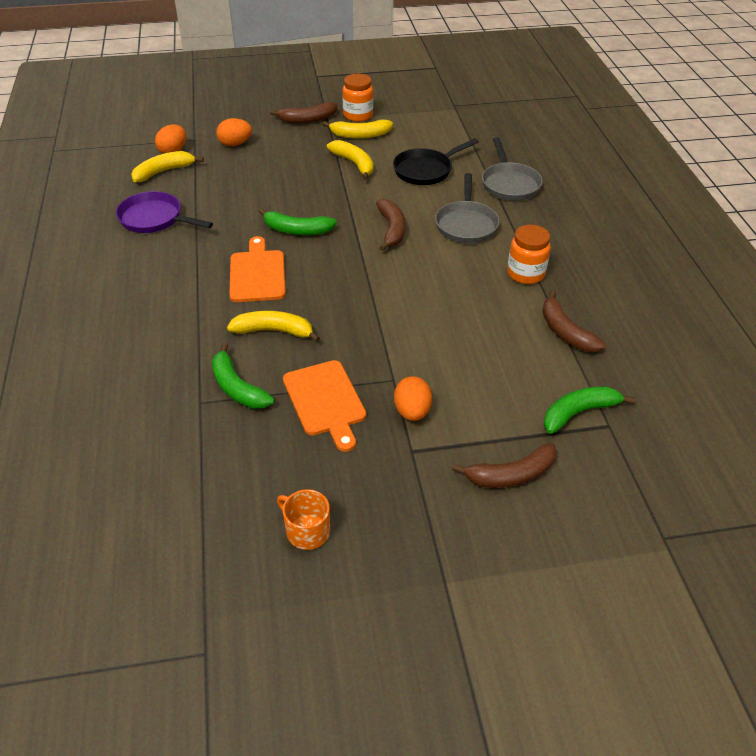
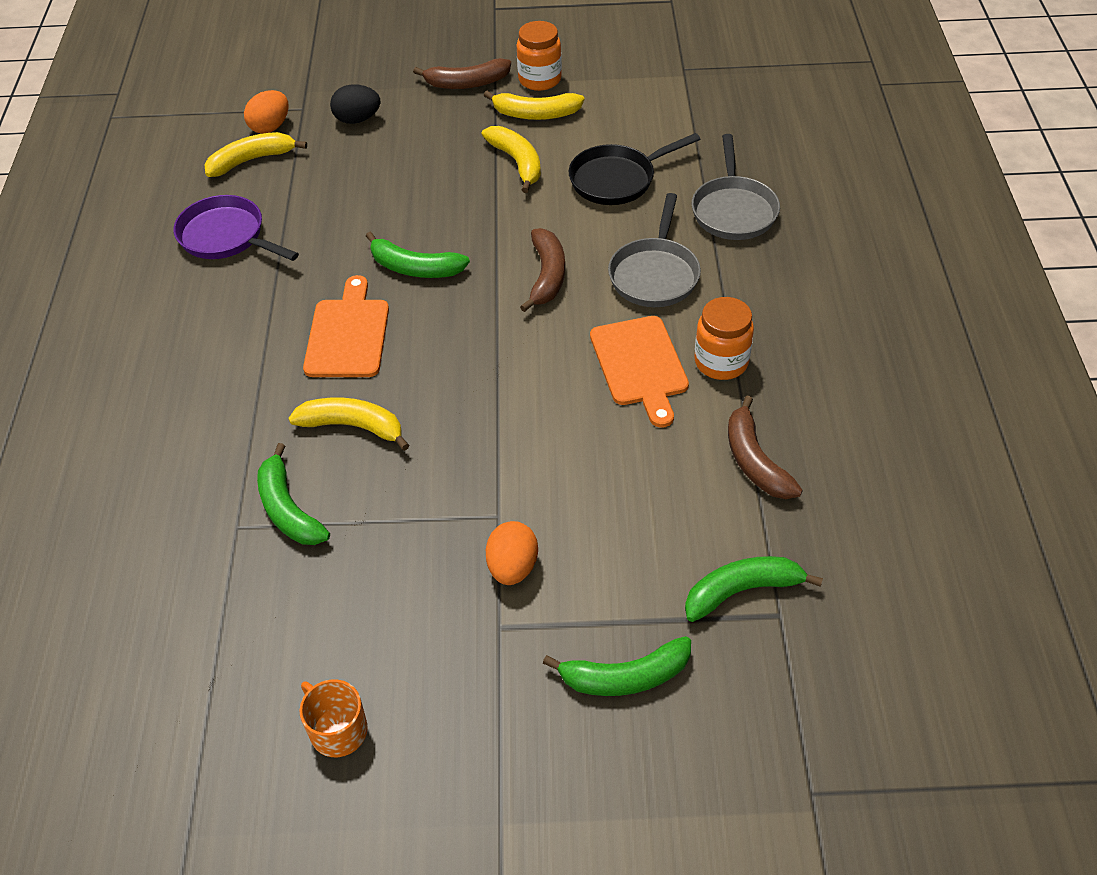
camera: 10 degrees right, 5 degrees up
(235, 144) = (357, 119): orange egg -> black egg
(325, 401) = (400, 540): orange cutting board -> orange cutting board (640, 365)
(511, 475) = (625, 677): brown banana -> green banana

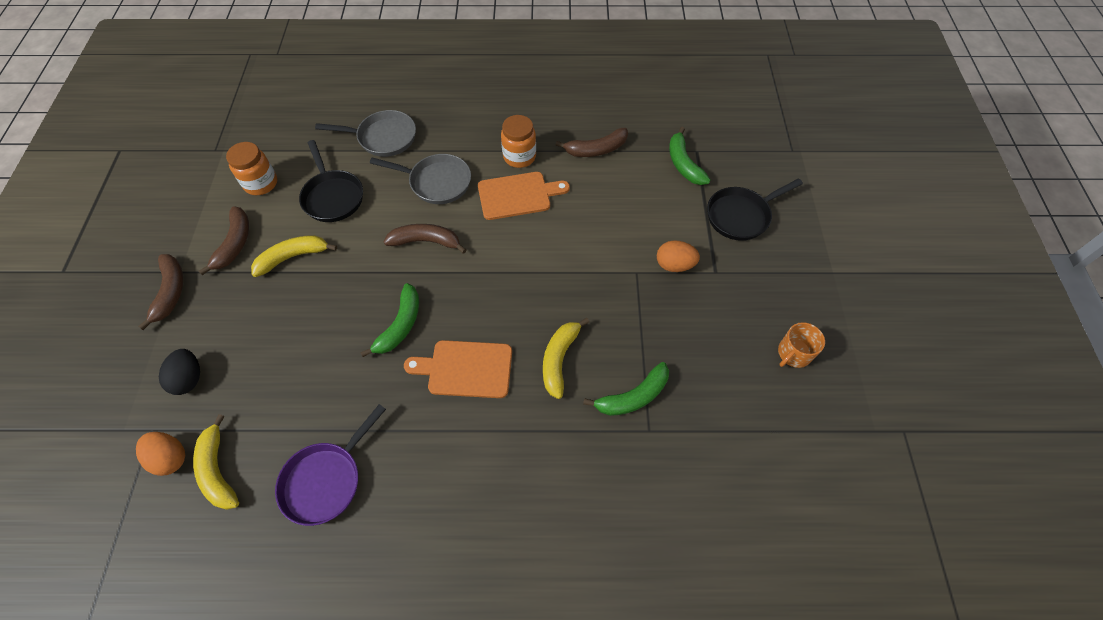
camera: 90 degrees left, 10 degrees up
(535, 114) = (235, 244): yellow banana -> brown banana
(540, 79) = (188, 240): orange jar -> orange jar (261, 183)
(625, 677) = (741, 216): green banana -> black pan

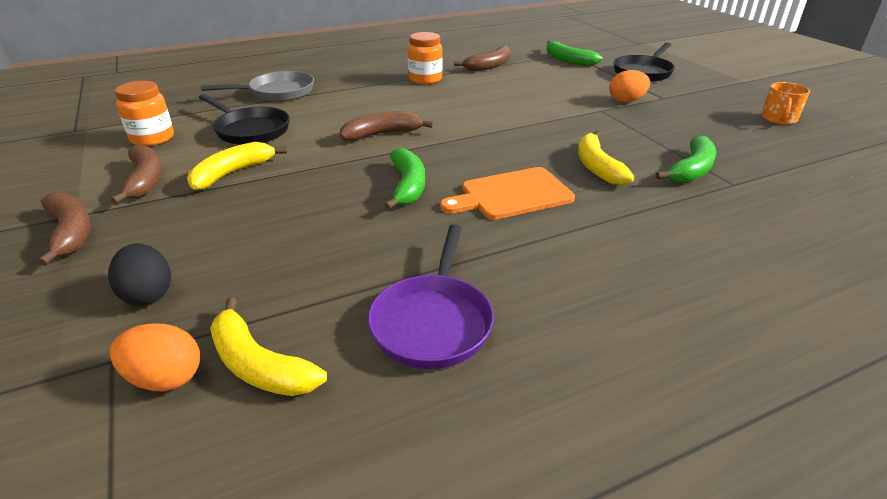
camera: 25 degrees left, 25 degrees down
(436, 182) = (358, 104): grey pan -> none
(517, 195) = (446, 96): orange cutting board -> none

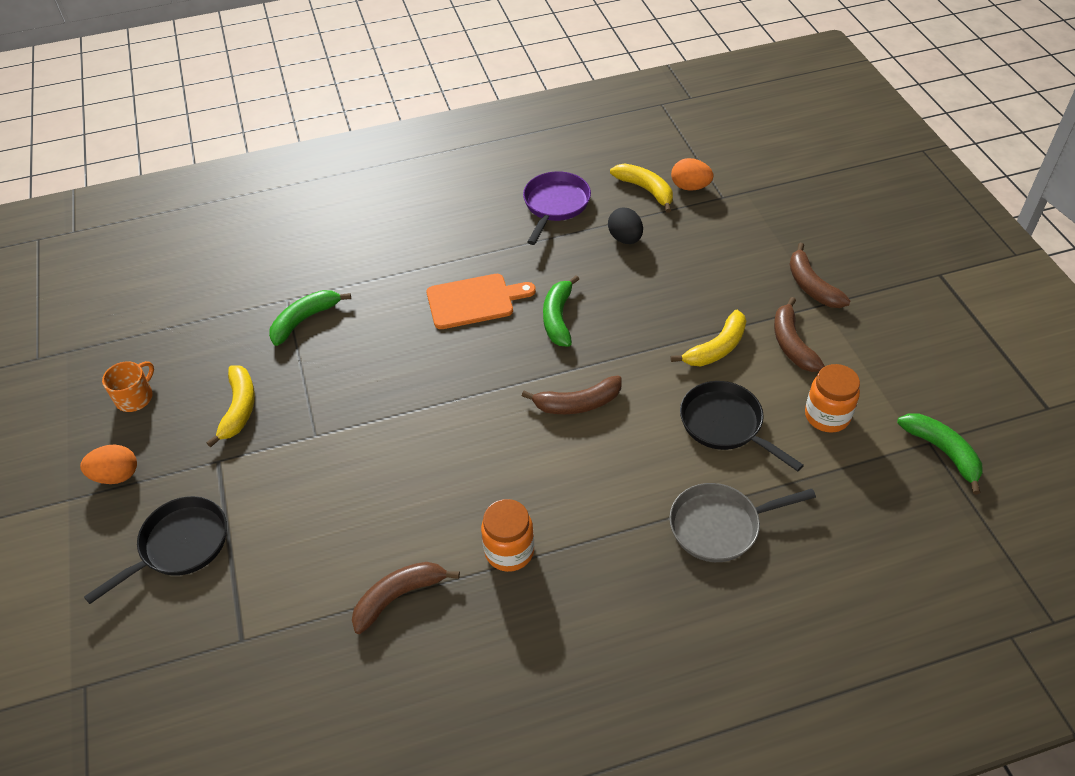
camera: 170 degrees left, 15 degrees up
(148, 294) = (725, 232): black egg -> black egg (625, 238)
(568, 60) = (262, 609): green banana -> green banana (942, 452)
(597, 167) = (384, 331): yellow banana -> yellow banana (239, 409)
(626, 101) = (269, 455): orange egg -> orange egg (116, 475)

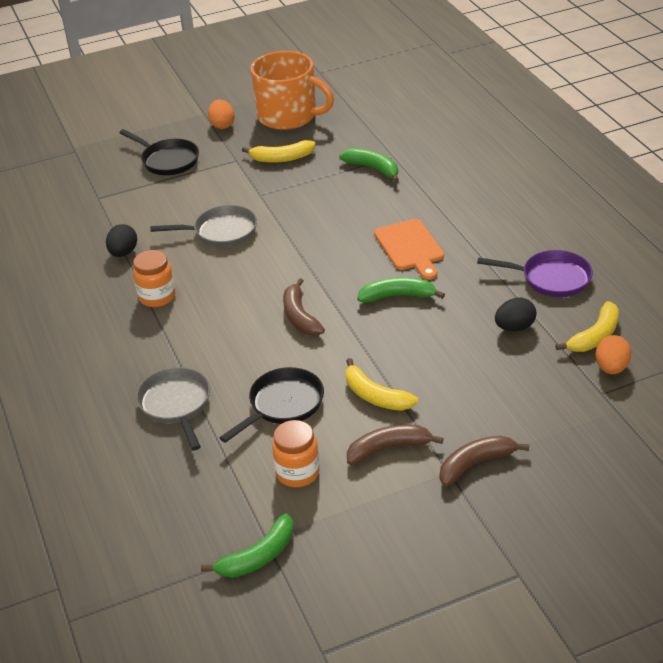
camera: 85 degrees right, 10 degrees down
(135, 397) = (289, 116): orange mug -> orange mug, size x2.26
(386, 479) = (221, 232): none -> grey pan
(399, 597) = (123, 253): brown banana -> black egg

